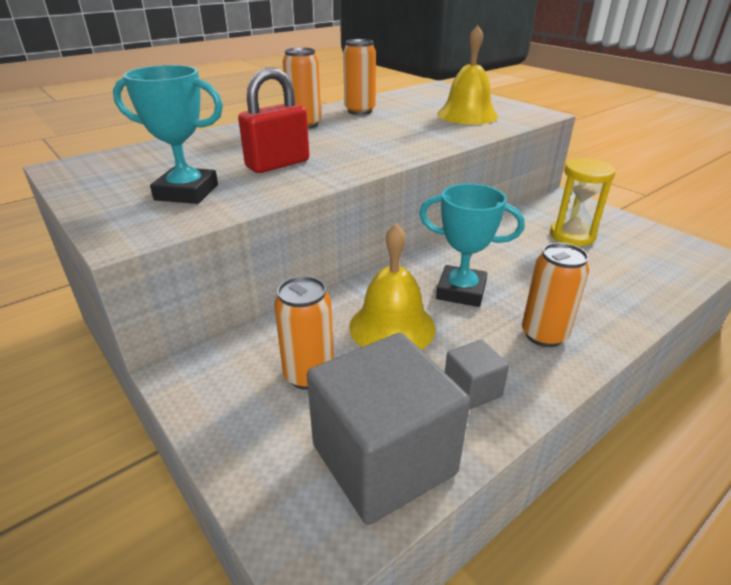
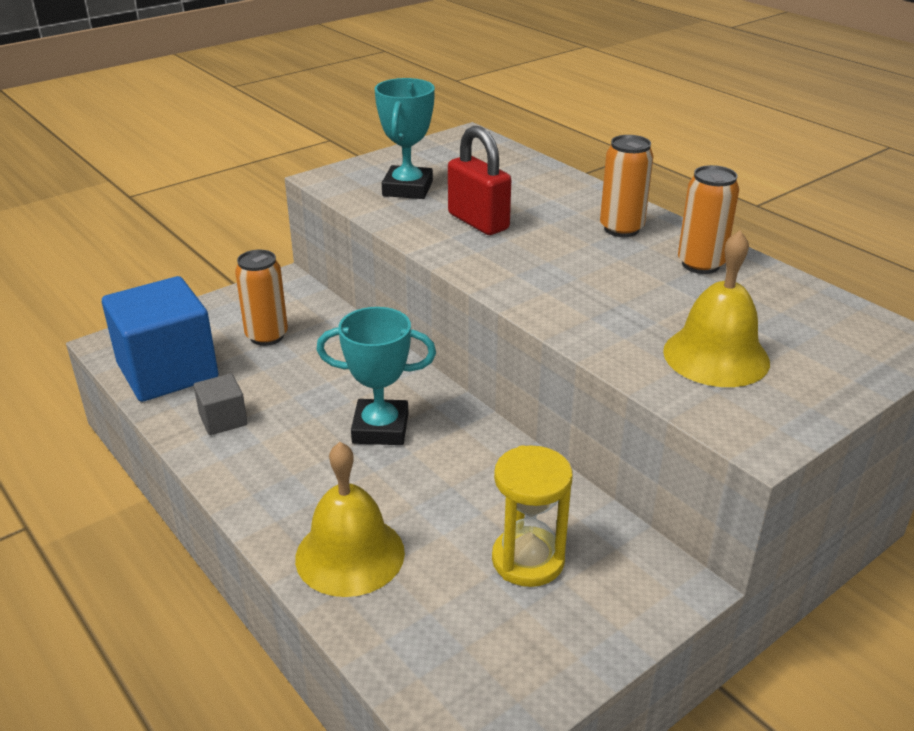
camera: 90 degrees right, 0 degrees up
(383, 459) = (167, 371): grey cube -> blue cube
(392, 326) = (323, 379): yellow bell -> yellow bell (350, 554)
(461, 291) = (380, 428): turquoise trophy -> turquoise trophy turned 75 degrees clockwise
(544, 335) = (288, 479): orange can -> none

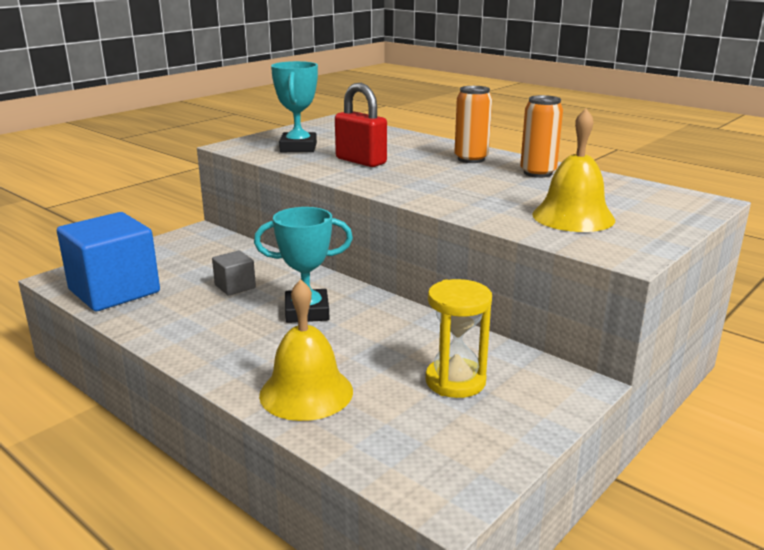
camera: 10 degrees left, 10 degrees down
(223, 420) = (171, 317): grey cube -> grey cube (235, 286)
(267, 336) = (194, 264): orange can -> none

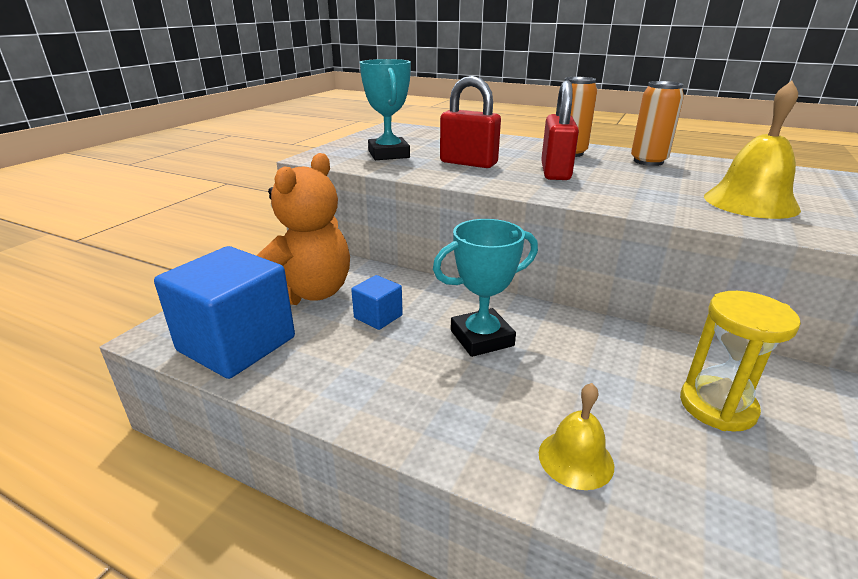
camera: 15 degrees left, 5 degrees up
(192, 263) = (309, 293): none -> orange teddy bear
(235, 286) = (378, 317): grey cube -> blue cube
(306, 392) = (575, 459): yellow bell -> yellow bell, size x0.62
(430, 175) = (555, 172): none -> red padlock

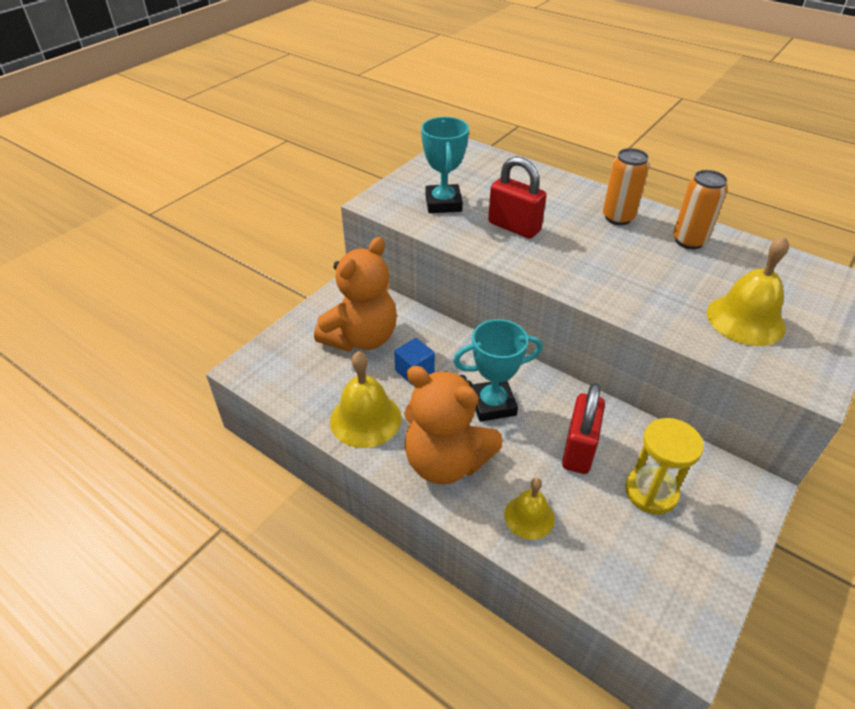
camera: 10 degrees right, 15 degrees up
(237, 344) = (304, 385): blue cube -> none
(321, 370) = (365, 419): none -> yellow bell
(439, 405) = (446, 461): none -> orange teddy bear
(555, 172) = (590, 251): red padlock -> red padlock (578, 449)

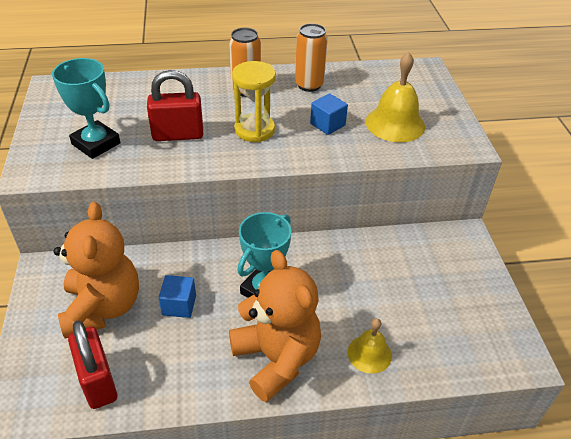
camera: 45 degrees left, 0 degrees up
(365, 419) = (179, 373): yellow bell -> none
(446, 461) = (276, 358): orange teddy bear -> orange teddy bear turned 105 degrees counterclockwise
(578, 449) = (352, 282): red padlock -> red padlock (98, 381)
(651, 492) = (419, 279): yellow hourglass -> yellow hourglass (254, 130)
(666, 284) = (327, 124): none -> blue cube

